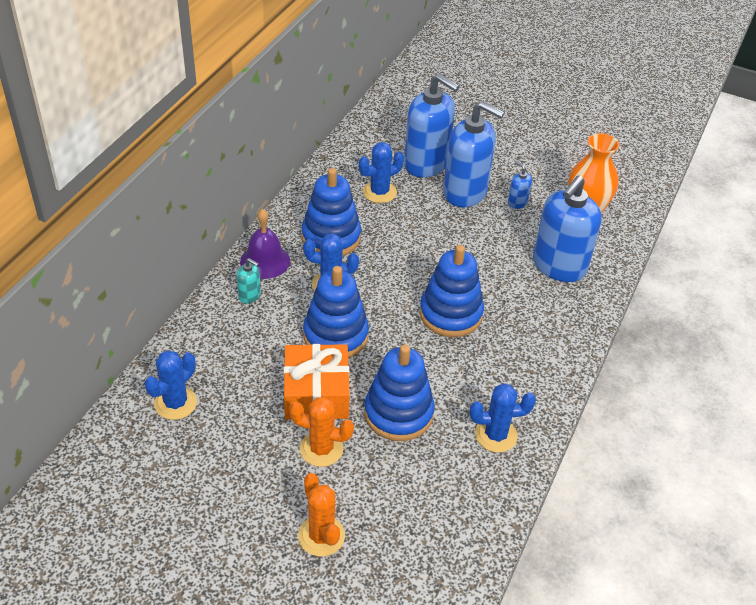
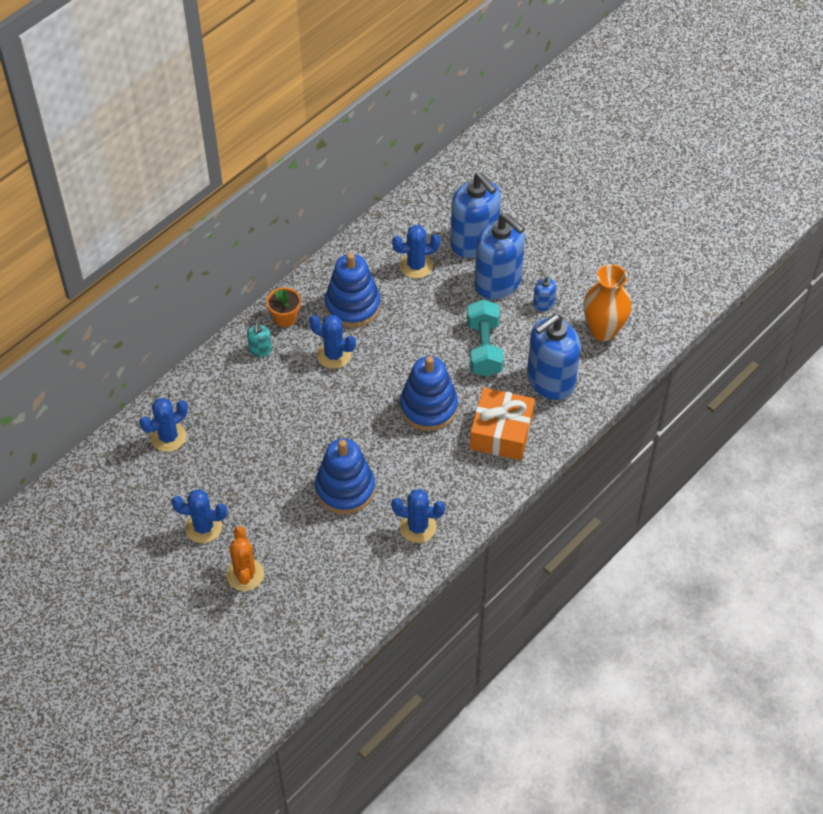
camera: 20 degrees right, 10 degrees up
(249, 295) = (260, 350): turquoise soap dispenser -> turquoise soap dispenser turned 45 degrees clockwise
(251, 493) = (203, 527): none -> blue cactus
(265, 261) = (285, 318): purple bell -> orange flower pot
(316, 393) = (284, 455): orange gift -> orange gift (501, 432)
(321, 449) = (270, 504): orange cactus -> none
(335, 335) = (320, 405): blue stacking toy -> none
(480, 250) = (484, 348): none -> turquoise dumbbell

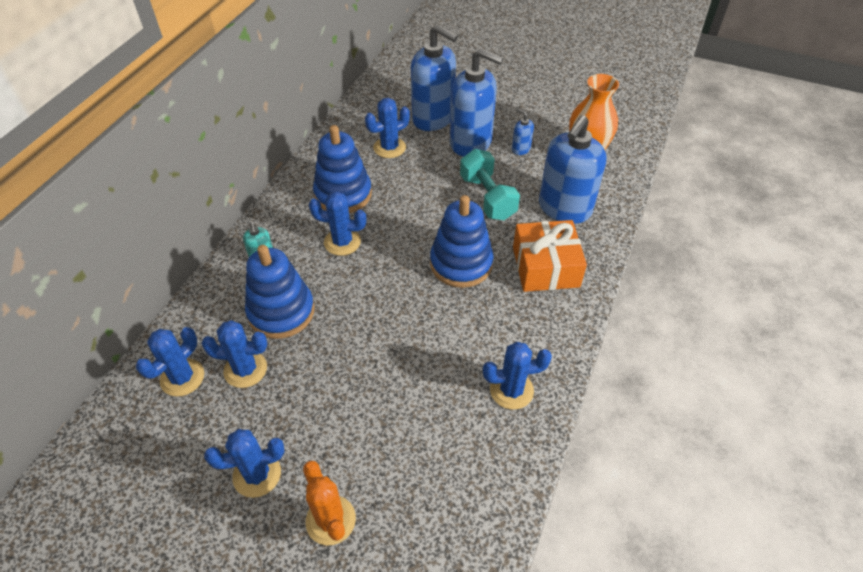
camera: 20 degrees left, 5 degrees down
(218, 445) = (245, 369): none -> blue cactus
(285, 318) = (278, 222): orange flower pot -> none
(345, 489) = (411, 373): blue stacking toy -> blue stacking toy (281, 312)

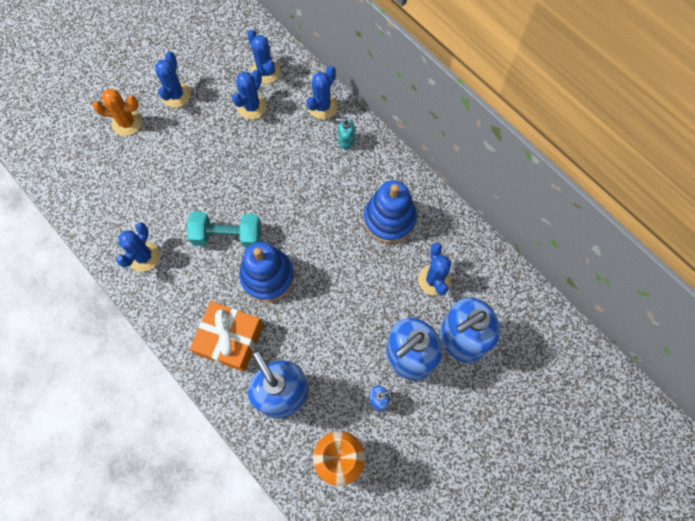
camera: 115 degrees right, 20 degrees up
(281, 312) = (288, 139): blue stacking toy -> none
(342, 242) = (334, 200): blue cactus -> blue cactus (322, 106)
(487, 198) = (329, 334): turquoise dumbbell -> turquoise dumbbell (227, 235)

